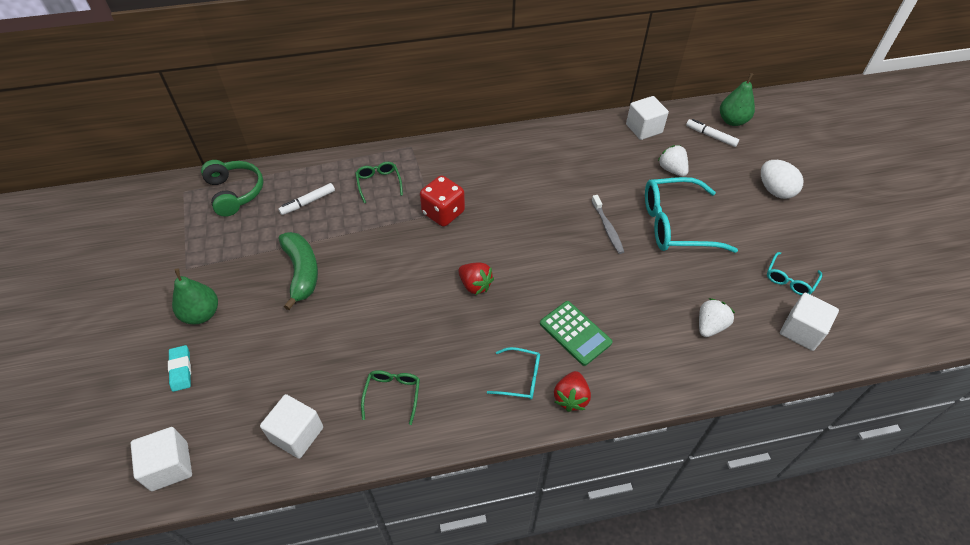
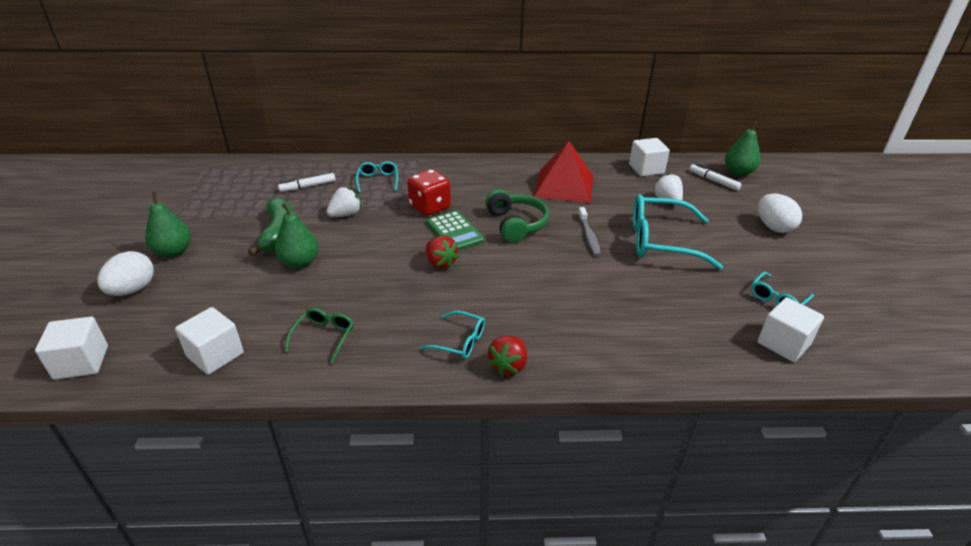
camera: 10 degrees right, 15 degrees down
(181, 370) = (133, 290): turquoise eraser -> white egg
(235, 193) = (246, 173): green headphones -> green headphones (516, 224)
(336, 307) = (299, 262): none -> green pear
(379, 183) = (378, 180): green glasses -> turquoise glasses
(568, 163) = (564, 185): none -> red pyramid
(575, 333) = (530, 313): green calculator -> green calculator (454, 232)
(710, 326) = (679, 326): white strawberry -> white strawberry (345, 214)

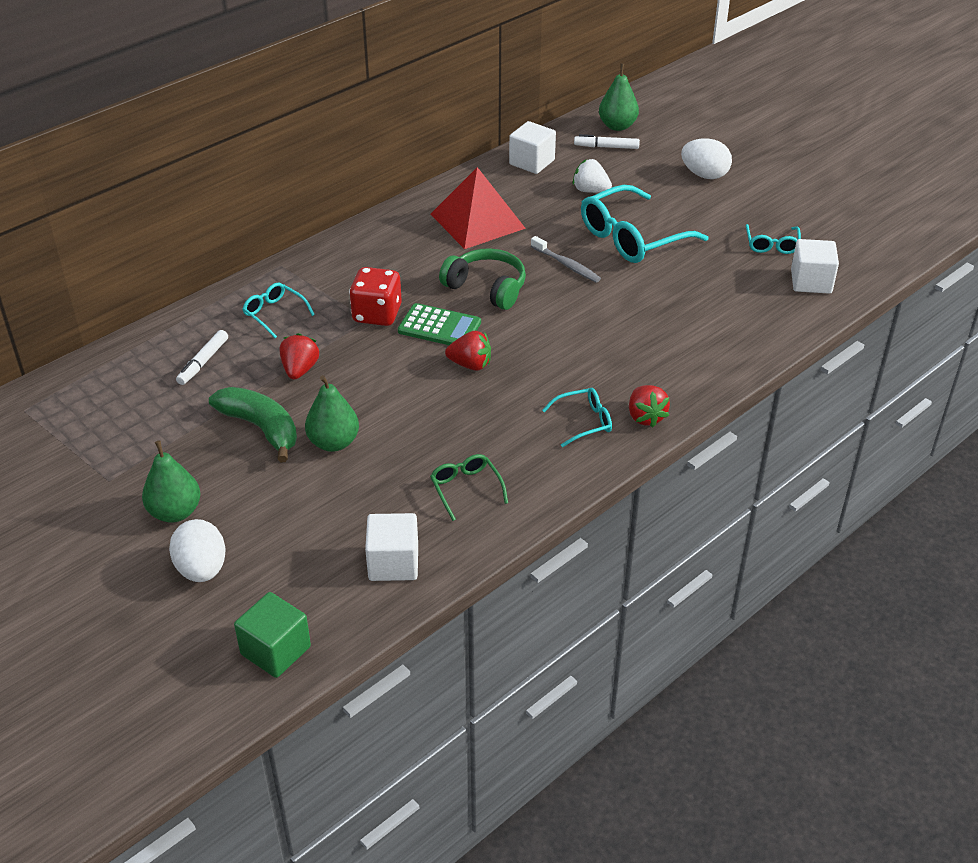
camera: 40 degrees left, 5 degrees up
(81, 362) = (275, 650): white cube -> green cube
(345, 214) = (300, 370): white strawberry -> red strawberry

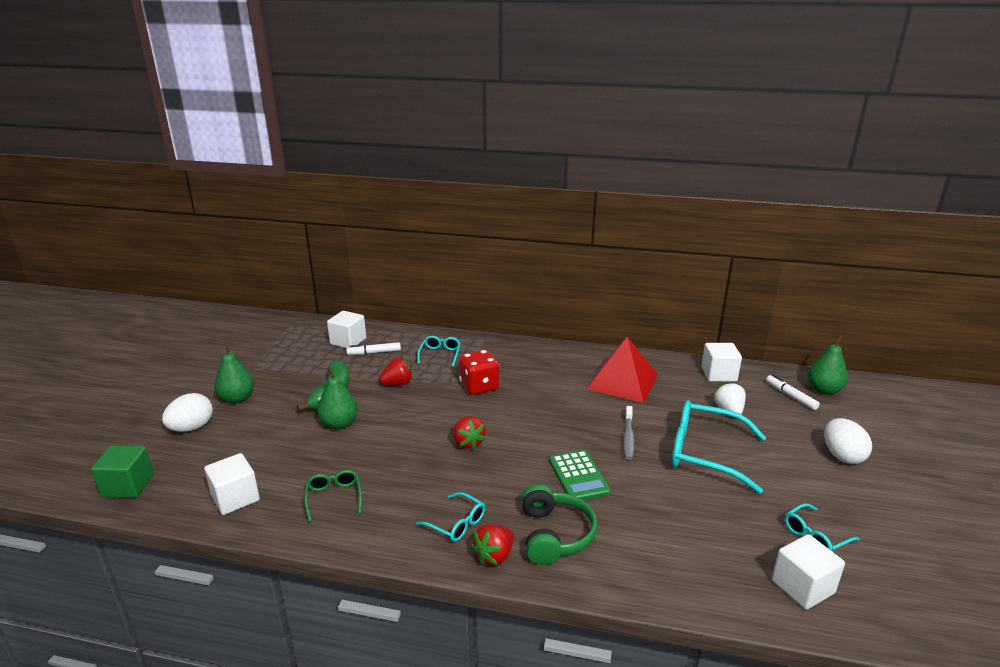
camera: 55 degrees right, 15 degrees down
(145, 373) = (348, 341): none -> white cube
(439, 327) = (493, 414): green calculator -> green calculator (578, 476)
(466, 489) = (334, 497): green glasses -> green glasses turned 45 degrees counterclockwise
(486, 288) = (557, 415): green headphones -> green headphones (554, 535)

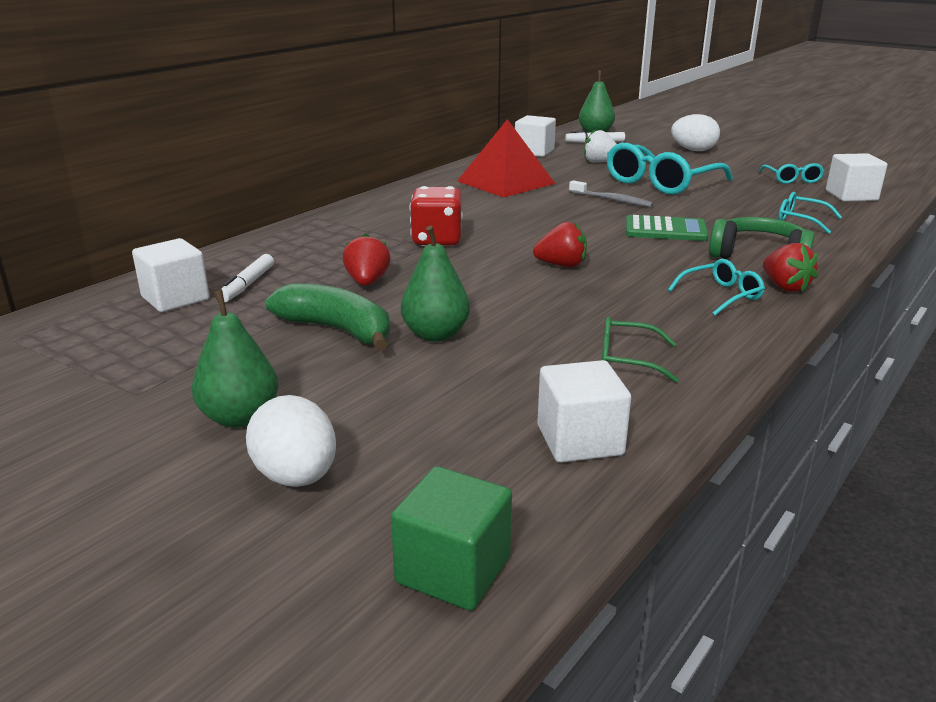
camera: 65 degrees left, 0 degrees up
(440, 354) = (321, 246): turquoise glasses -> turquoise glasses (800, 220)

